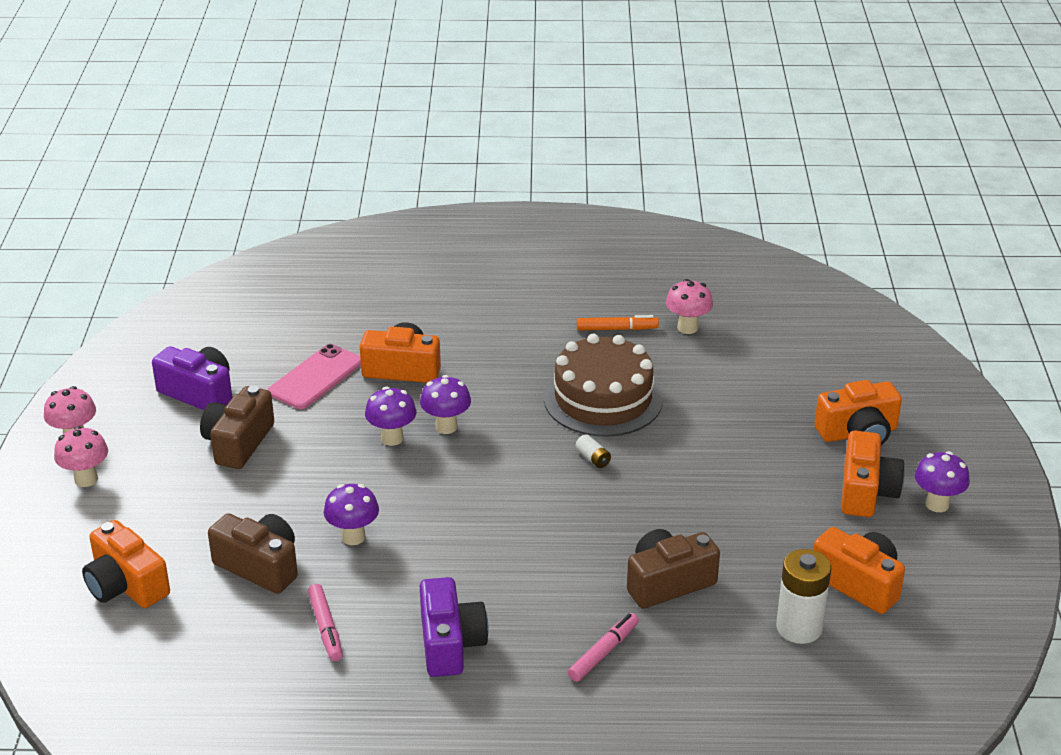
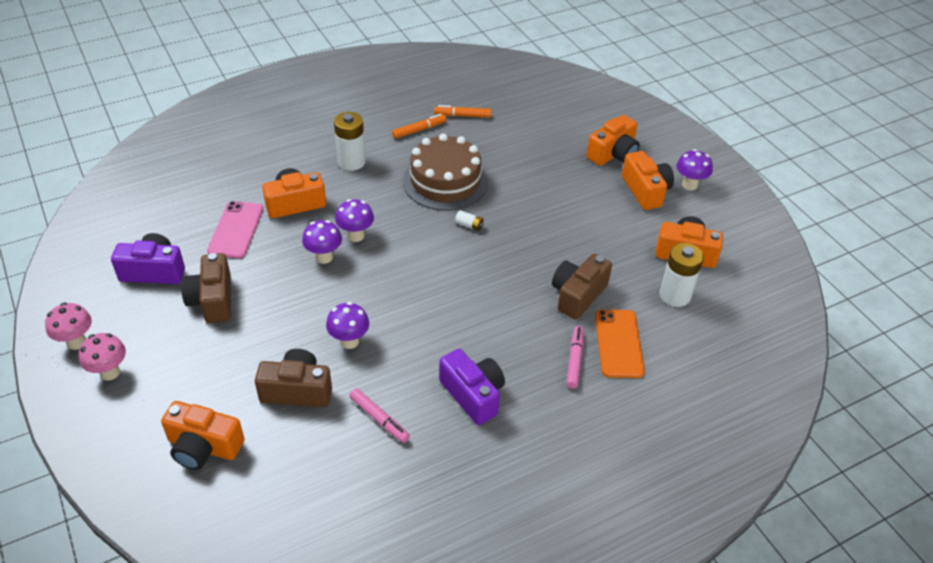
camera: 30 degrees left, 10 degrees up
(504, 342) = (351, 162): none -> white battery
(676, 655) = (619, 343): none -> orange phone
(687, 328) = (462, 115): pink mushroom -> orange marker

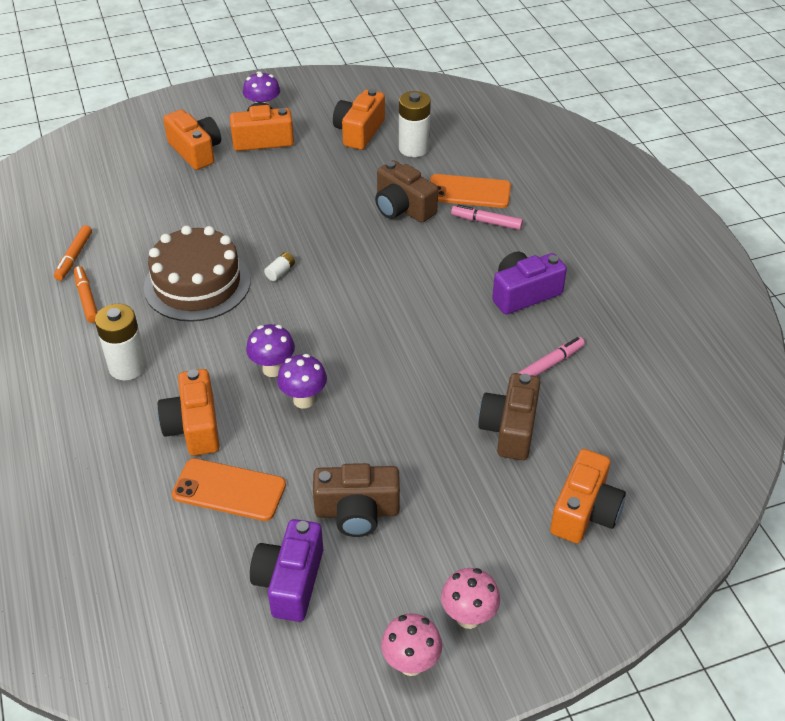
camera: 80 degrees left, 0 degrees up
(236, 230) = (229, 490): pink phone -> orange phone
(349, 341) = (443, 382): purple mushroom -> none

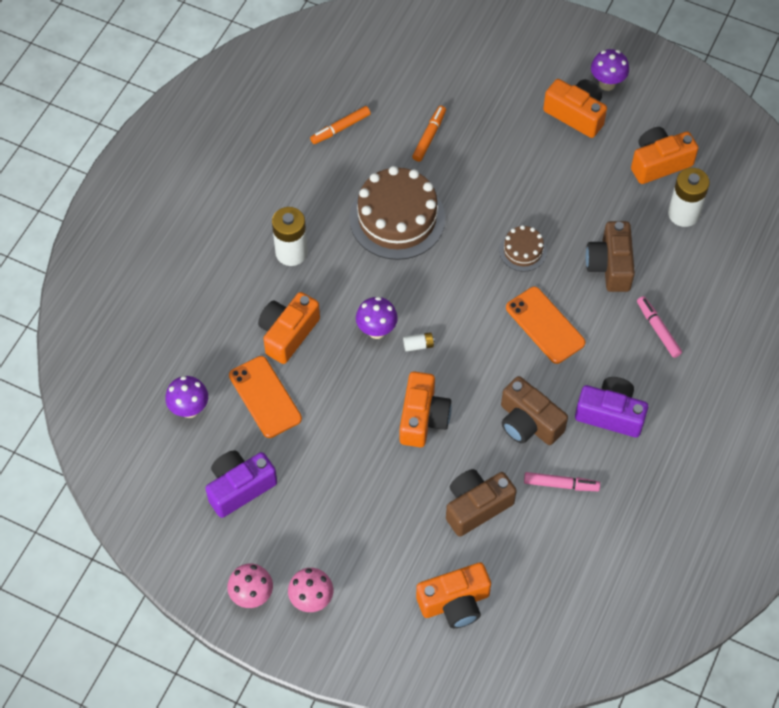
camera: 45 degrees right, 15 degrees up
(86, 298) = (316, 173): orange marker -> orange marker (429, 136)
(196, 151) = (515, 88): orange camera -> orange camera (423, 418)
(280, 272) = (462, 253): white battery -> white battery (418, 345)
(304, 400) = (371, 371): purple mushroom -> purple mushroom (189, 409)
(326, 240) = (523, 251): none -> brown cake
(357, 512) = (321, 478): brown camera -> brown camera (528, 422)
(469, 192) = (677, 291): orange phone -> orange phone (545, 325)

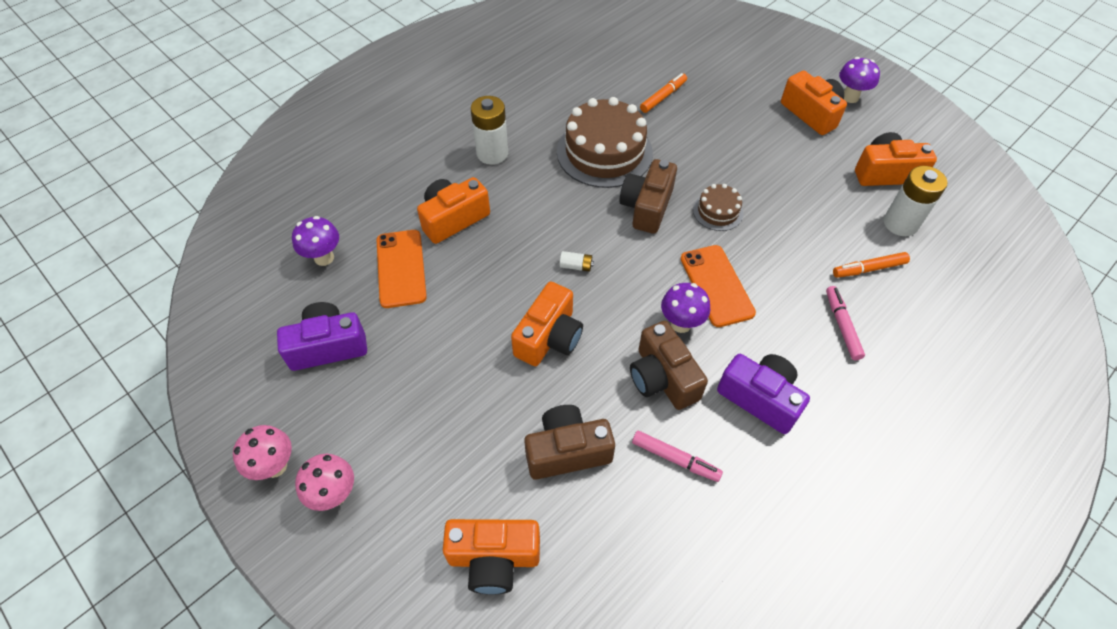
camera: 20 degrees right, 5 degrees down
(340, 128) = (585, 72): orange marker -> orange marker (869, 269)
(376, 331) = (540, 241): purple mushroom -> purple mushroom (681, 324)
(610, 265) = (806, 249): brown camera -> brown camera (646, 207)

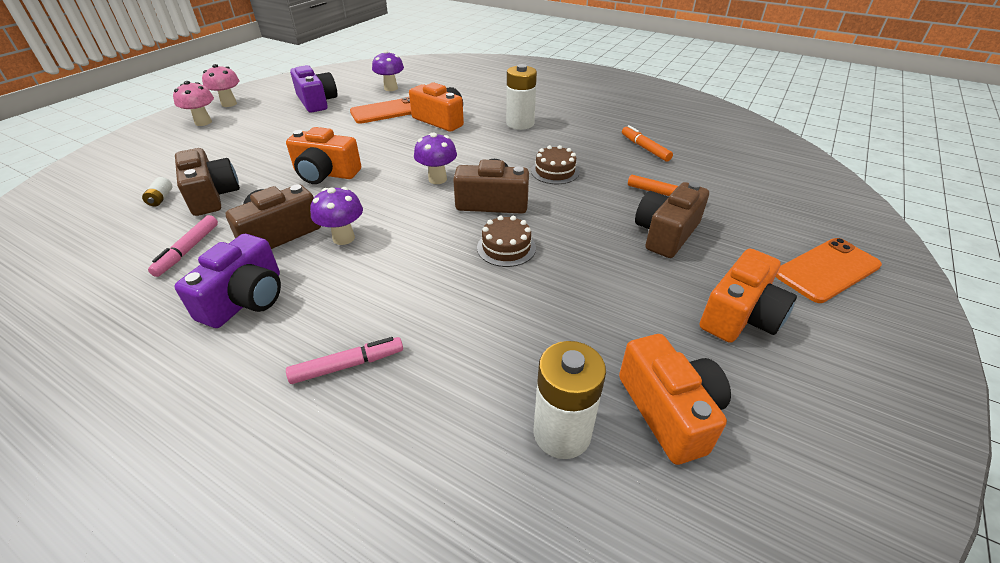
camera: 75 degrees right, 15 degrees down
(494, 558) = (131, 179): orange camera -> none
(576, 266) = (405, 175): white battery -> white battery (161, 198)
(604, 152) = (555, 171): brown cake -> brown cake, size x0.49
(716, 285) = (397, 256): orange phone -> orange phone (827, 270)
(717, 115) = (665, 234): none -> brown camera
(850, 97) = (819, 359): purple mushroom -> purple mushroom (437, 179)
(869, 269) = (453, 392): orange marker -> orange marker (645, 148)

